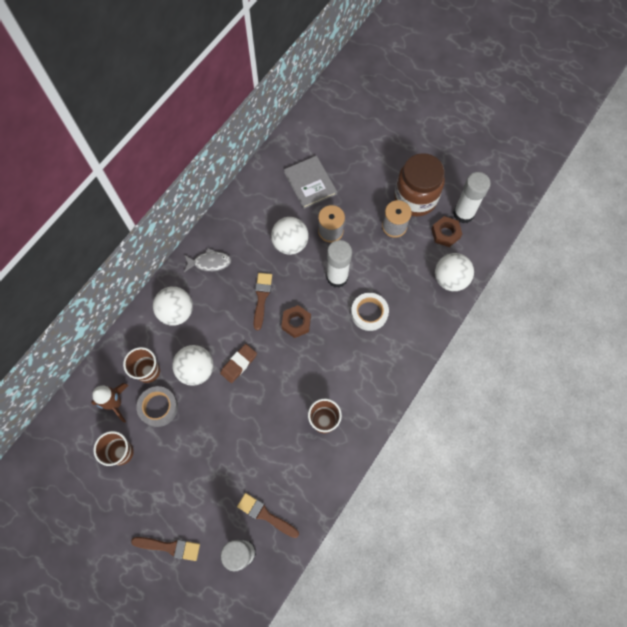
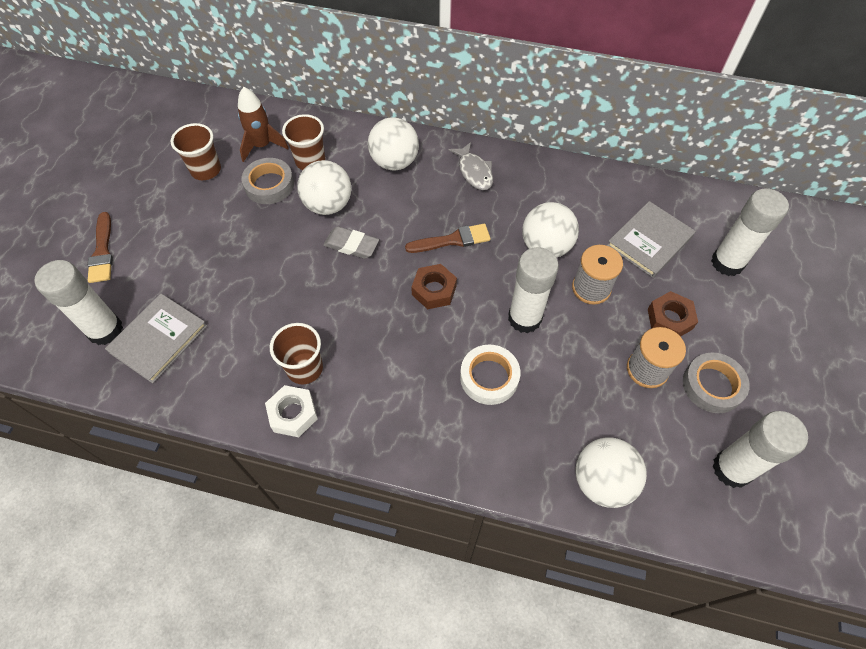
camera: 70 degrees right, 10 degrees down
(239, 364) = (351, 245): brown eraser -> grey eraser
(265, 515) = (158, 339): brown brush -> grey book
(342, 150) = (727, 263): none -> white glue stick
(353, 436) = (293, 414): none -> white nut
(415, 198) = (712, 385): brown jar -> grey tape
(445, 233) = (679, 450): brown nut -> brown nut (669, 319)

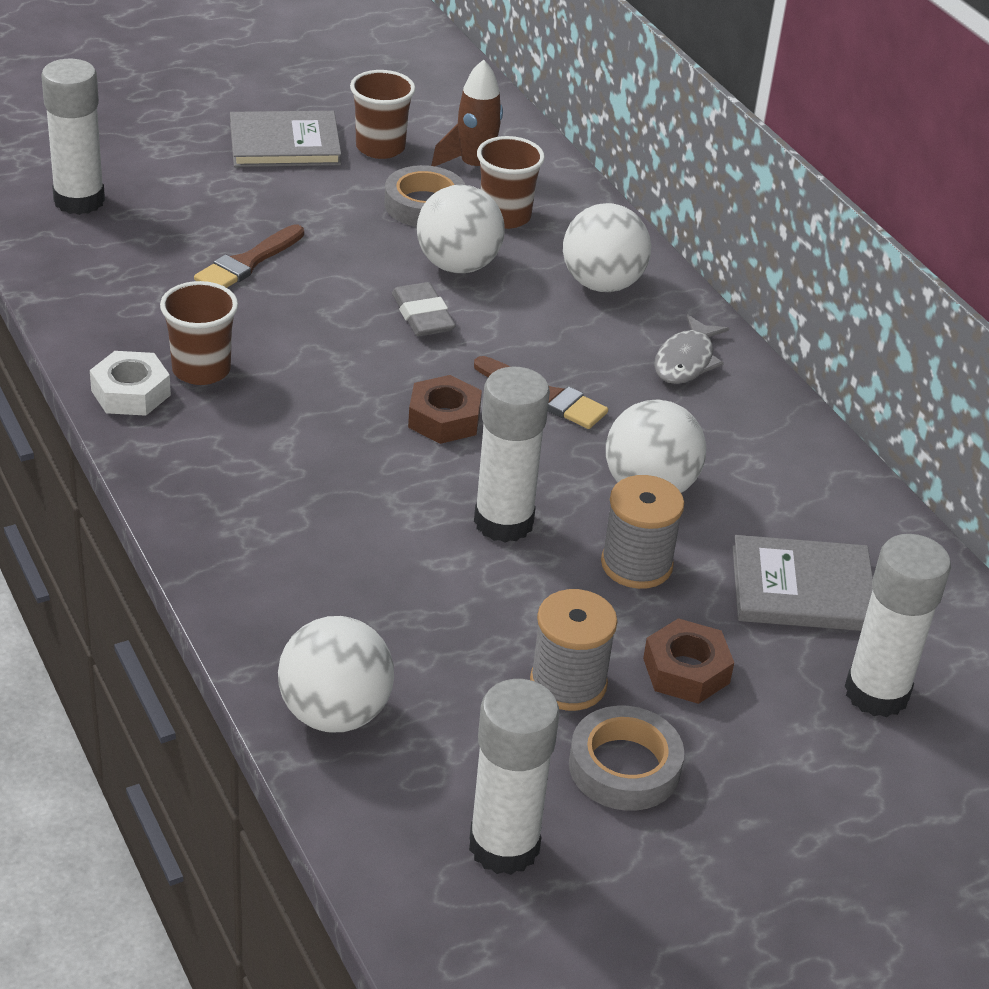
camera: 45 degrees right, 20 degrees down
(102, 252) = (173, 141): brown brush -> brown brush (247, 263)
(158, 339) = (111, 242): grey book -> grey book (285, 144)
(489, 377) = (371, 532): white tape -> none

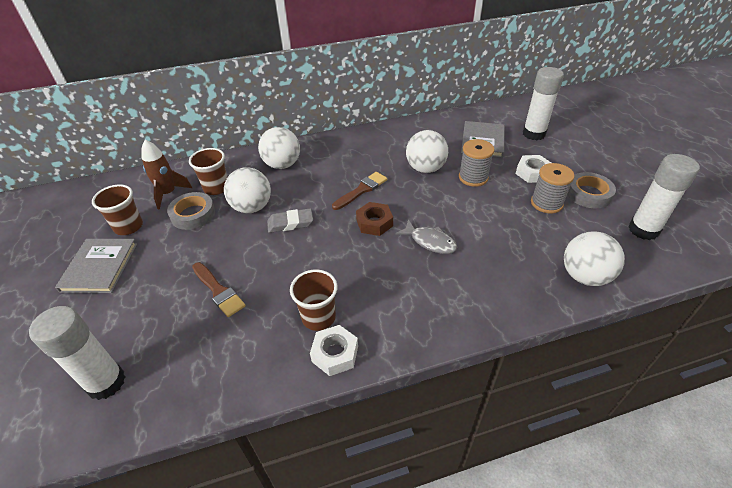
camera: 75 degrees left, 5 degrees up
(503, 522) = (449, 211): white glue stick -> none
(686, 361) = (343, 149): grey fish -> grey fish (430, 241)
(686, 670) = (532, 173): brown nut -> white nut

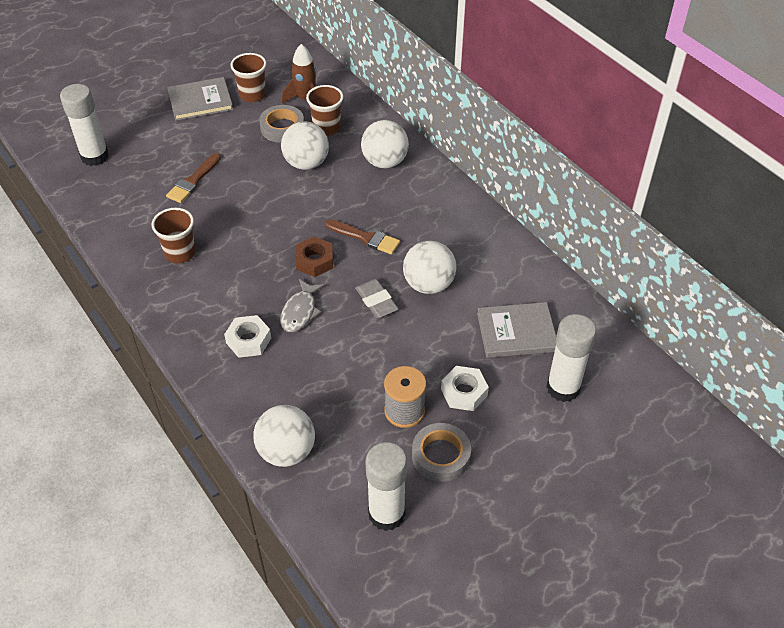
camera: 70 degrees right, 5 degrees up
(290, 223) = (292, 198): grey eraser -> grey eraser (376, 301)
(335, 354) = (145, 274): white nut -> white nut (248, 340)
(473, 177) = (429, 333): grey spool -> none

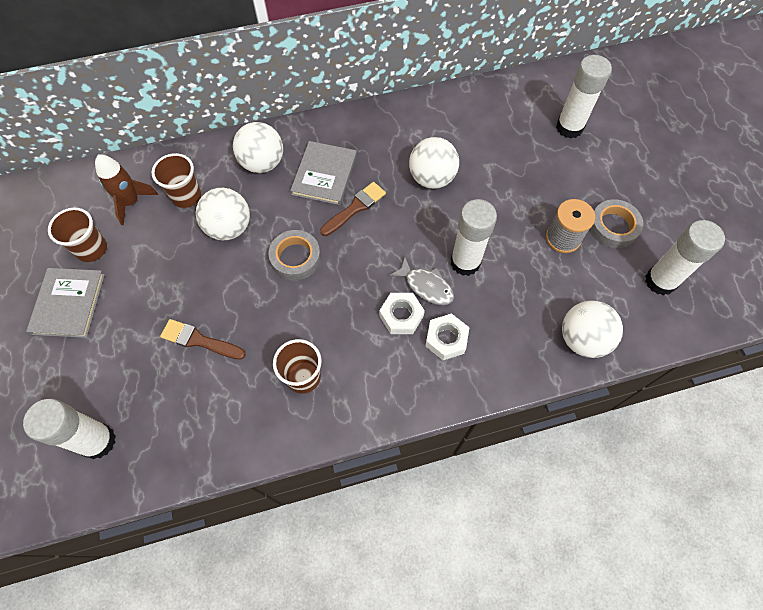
camera: 70 degrees left, 15 degrees up
(193, 181) = (199, 340): brown brush -> brown brush turned 150 degrees clockwise
(282, 128) = (163, 235): grey tape -> grey tape (295, 258)
(314, 261) = (367, 257): brown nut -> none
(339, 335) = (465, 262): none -> white glue stick
(376, 301) = (436, 222): grey eraser -> none
(464, 392) = (555, 191): white nut -> white nut (401, 316)
(516, 332) = (505, 136): grey book -> grey book (324, 175)

